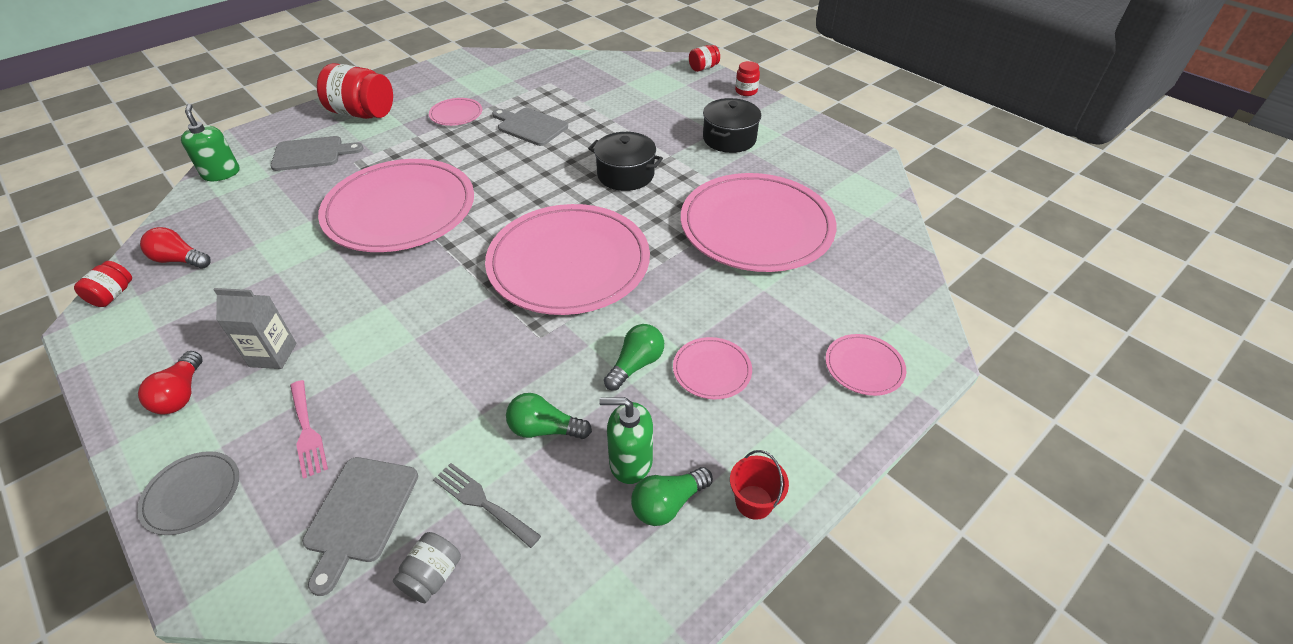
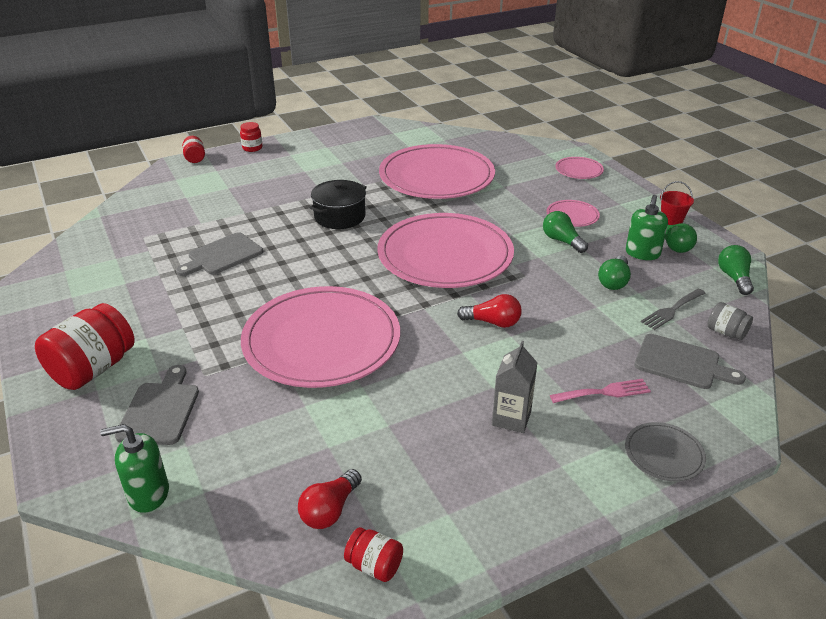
camera: 75 degrees left, 10 degrees down
(181, 394) = (550, 477): red light bulb -> red light bulb (493, 322)
(456, 114) = (158, 299): pink plate -> none
(589, 597) = (734, 278): none -> green light bulb
(729, 139) = (318, 167): black pot -> none

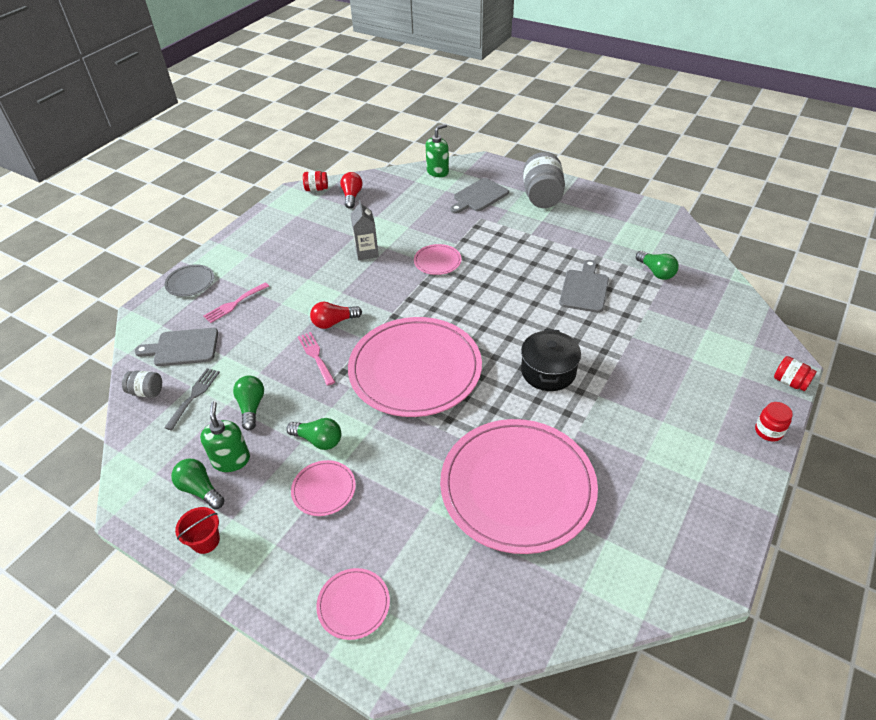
camera: 150 degrees right, 10 degrees up
(93, 369) = (542, 197): red jar -> grey jar
(160, 410) = (479, 196): grey cutting board -> grey cutting board turned 75 degrees clockwise
(321, 341) = (437, 261): pink plate -> pink plate, size x0.42
(511, 418) = (287, 266): grey carton -> grey carton (367, 252)
(531, 299) = (316, 356): none -> pink fork
(734, 278) = (134, 465): green light bulb -> green light bulb (656, 272)

